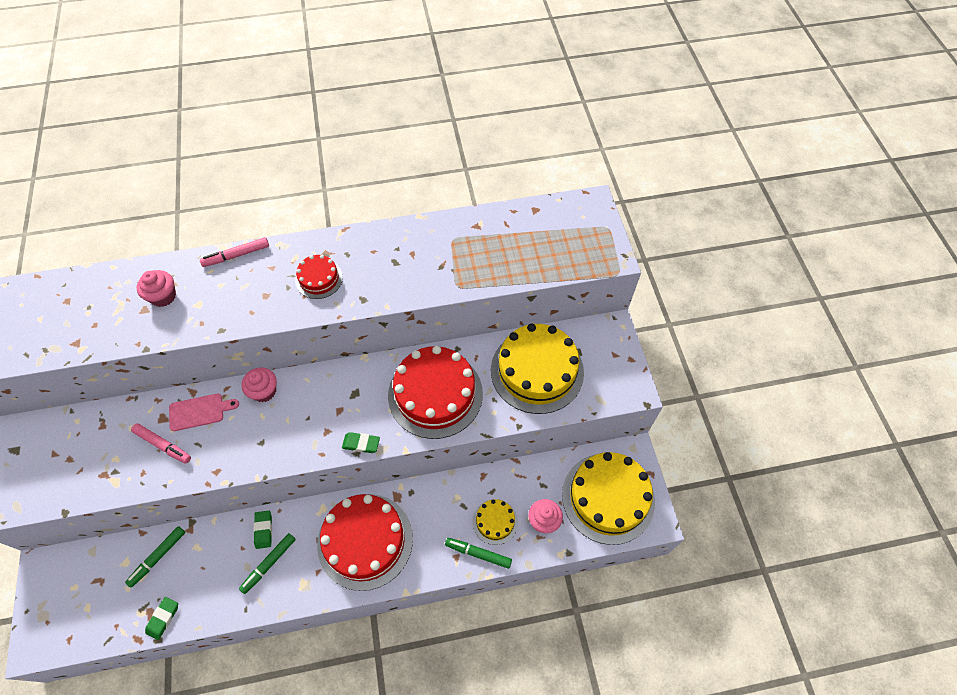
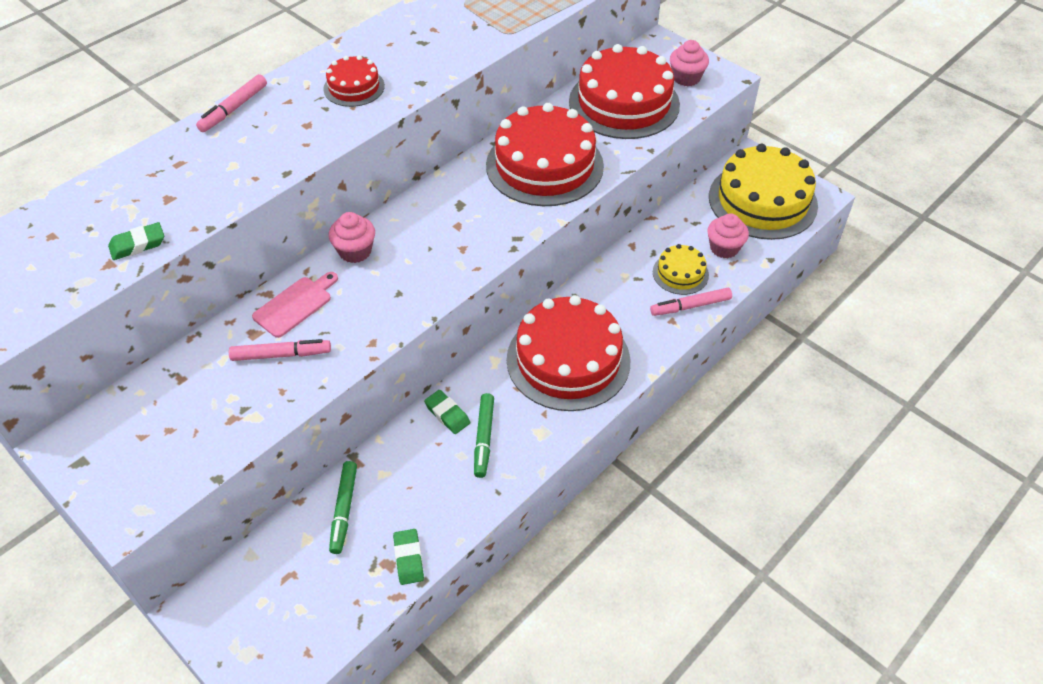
camera: 35 degrees left, 10 degrees down
(163, 296) = (180, 177): pink cupcake -> pink cupcake (686, 78)
(361, 444) = (510, 239): green eraser -> green eraser (138, 245)
(478, 554) = (690, 306): green marker -> pink marker
(537, 371) = (624, 103): yellow cake -> red cake

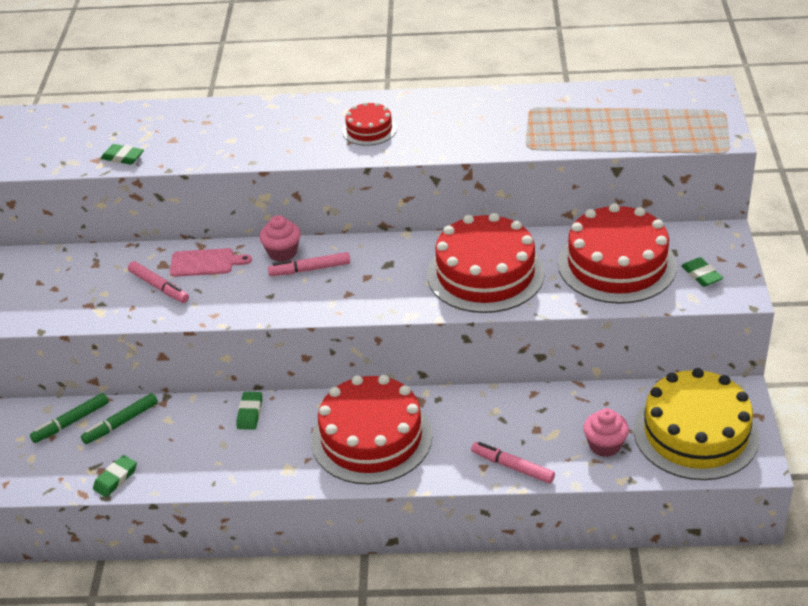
camera: 50 degrees right, 10 degrees down
(234, 109) = (281, 104): pink marker -> pink marker (310, 269)
(484, 438) = (250, 445): green marker -> green marker (71, 422)
(680, 273) = (540, 439): yellow cake -> none
(686, 78) = (701, 275): pink cupcake -> green eraser

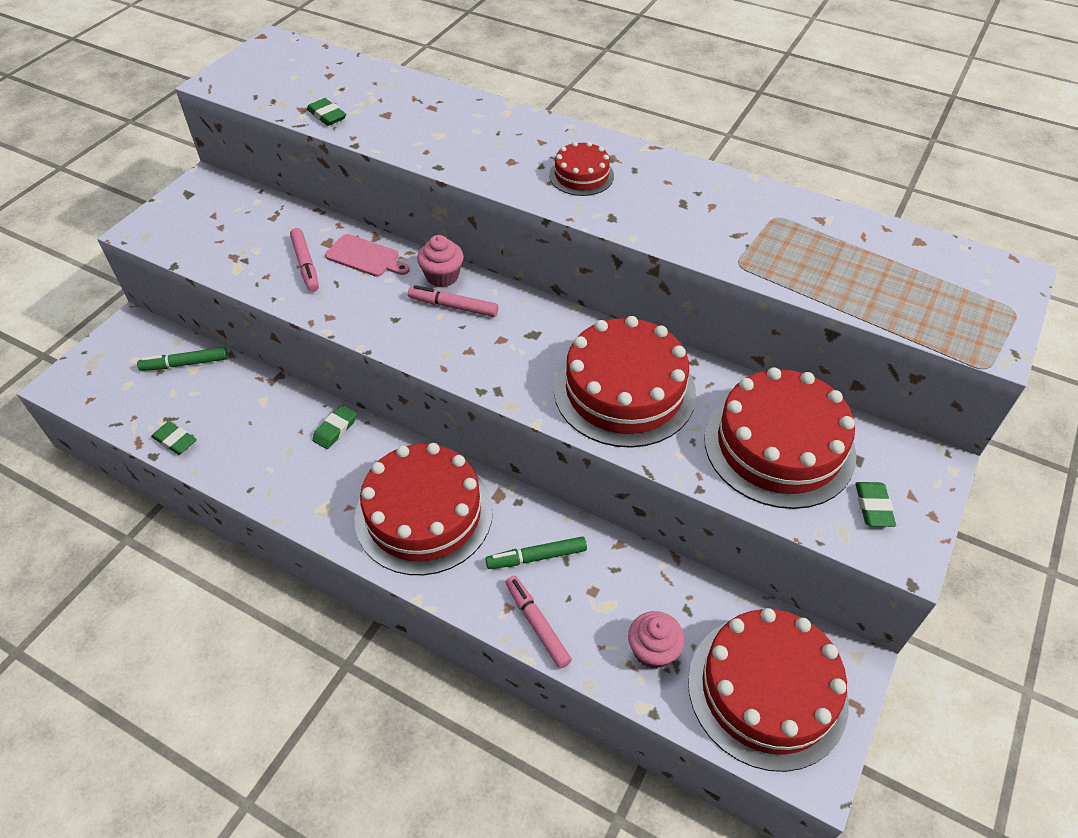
camera: 25 degrees right, 10 degrees up
(115, 479) = (175, 441): green eraser -> green eraser turned 60 degrees clockwise
(121, 423) = (223, 385): green marker -> green marker (536, 557)
(696, 433) = (767, 690): yellow cake -> red cake

